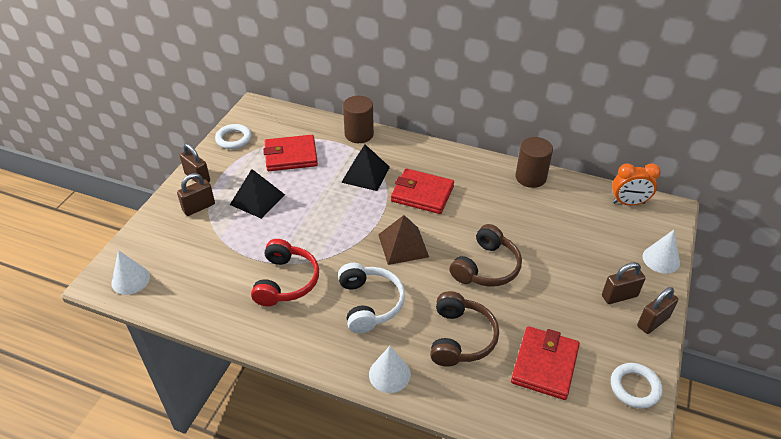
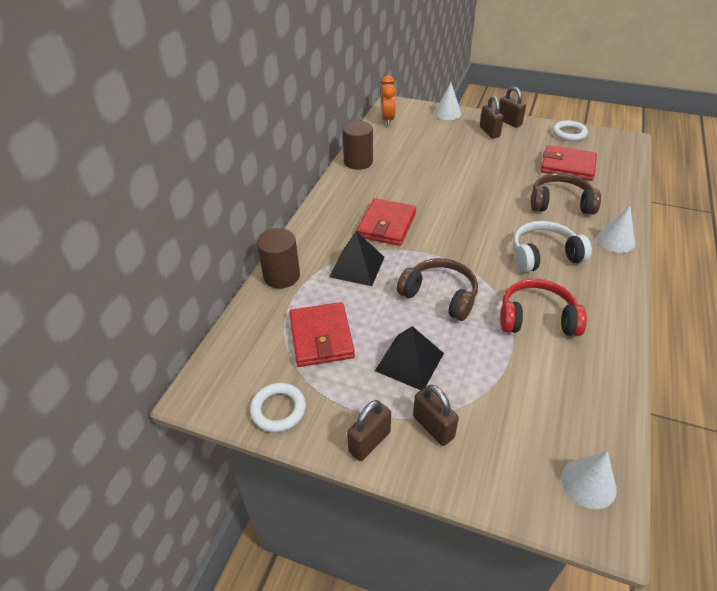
camera: 90 degrees left, 0 degrees up
(403, 245) = (463, 236): brown pyramid -> none
(486, 267) = (477, 189): brown headphones -> brown headphones (440, 296)

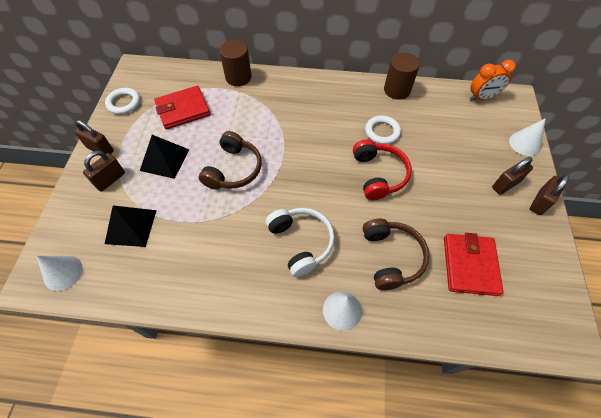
camera: 75 degrees right, 15 degrees up
(357, 266) = (256, 115): black pyramid -> black pyramid (131, 226)
(386, 225) = (312, 124): red wallet -> none
(537, 318) = (217, 238): red headphones -> red headphones (378, 175)
(569, 133) = (548, 268): white ring -> white ring (382, 132)

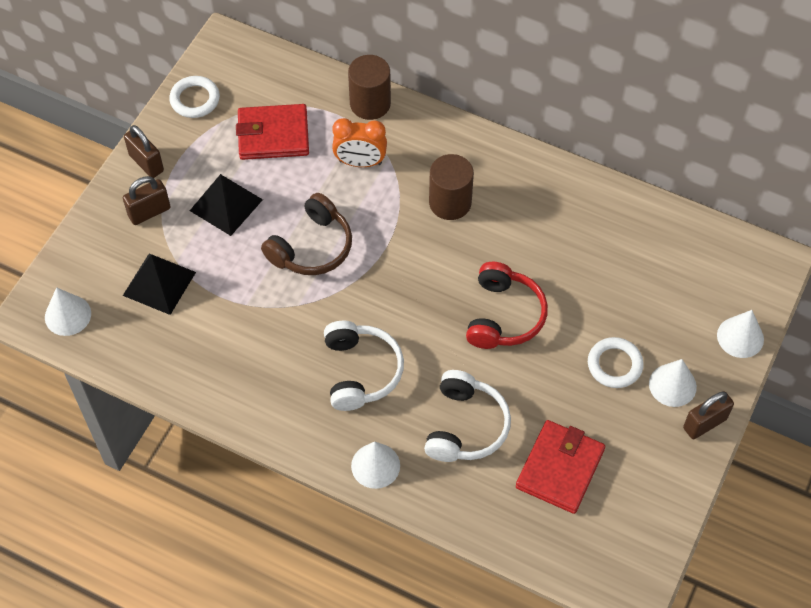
camera: 20 degrees right, 0 degrees up
(382, 132) = (541, 255): white ring -> white ring (614, 365)
(391, 257) = (465, 426): brown headphones -> white headphones
(397, 90) = (598, 195): brown cylinder -> brown cylinder (450, 202)
(481, 98) = (721, 247): orange clock -> orange clock (360, 162)
(505, 185) = (672, 385): brown padlock -> white cone

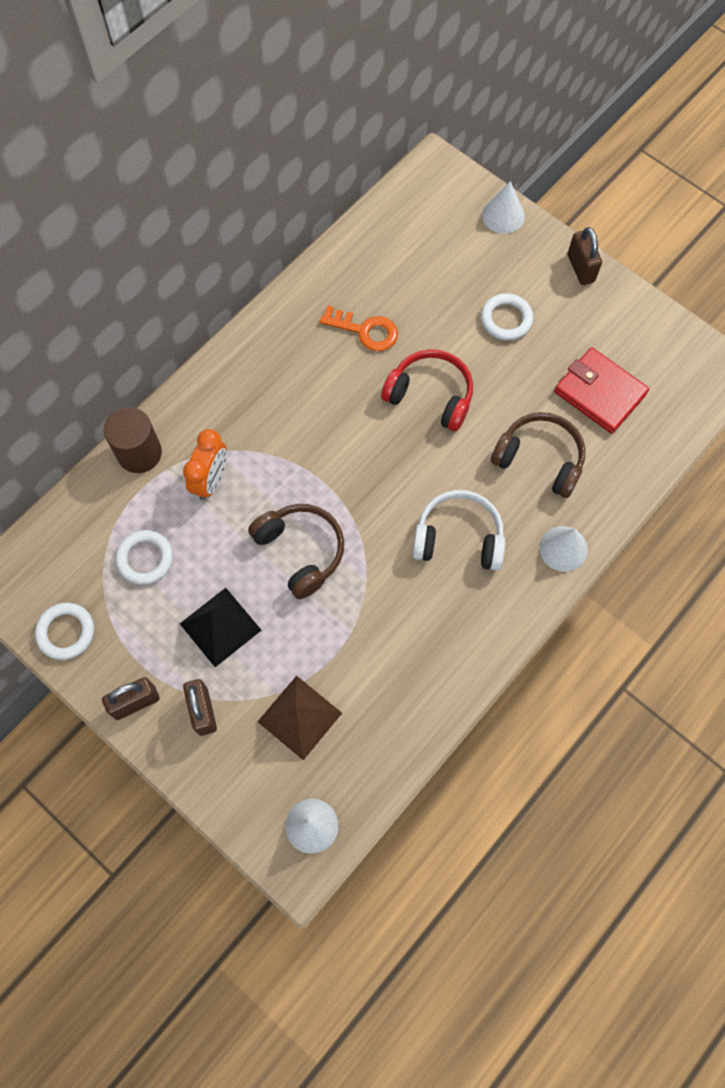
camera: 75 degrees left, 10 degrees up
(159, 283) = (299, 717): black pyramid -> brown pyramid
(273, 135) = (145, 559): red wallet -> white ring
(450, 202) = (288, 409): brown cylinder -> none
(465, 426) = (539, 459): white headphones -> brown headphones
(555, 245) = (365, 331): none -> orange key
(672, 385) = (537, 281): white cone -> none

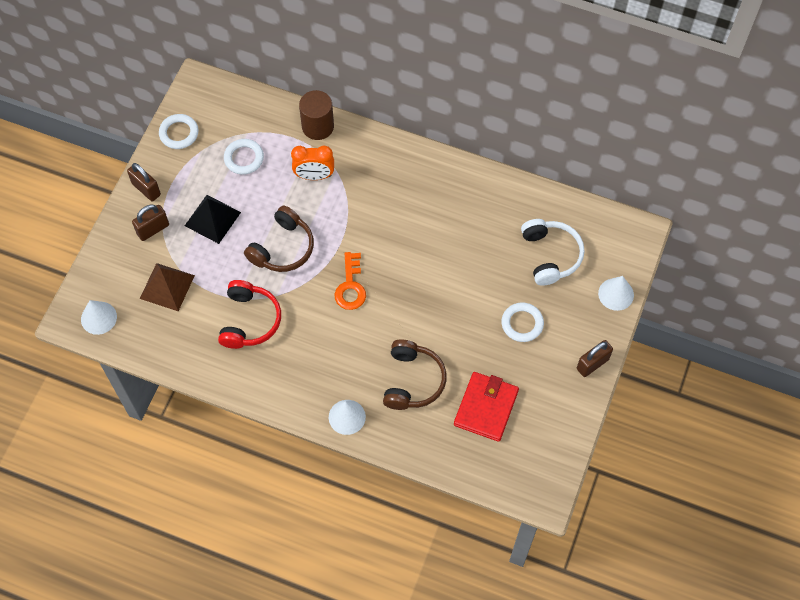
camera: 70 degrees right, 5 degrees down
(365, 331) = (471, 231): orange key -> orange key (350, 286)
(430, 396) = (435, 291): red headphones -> red headphones (249, 320)
(458, 538) = (329, 344): white headphones -> white headphones (550, 255)

